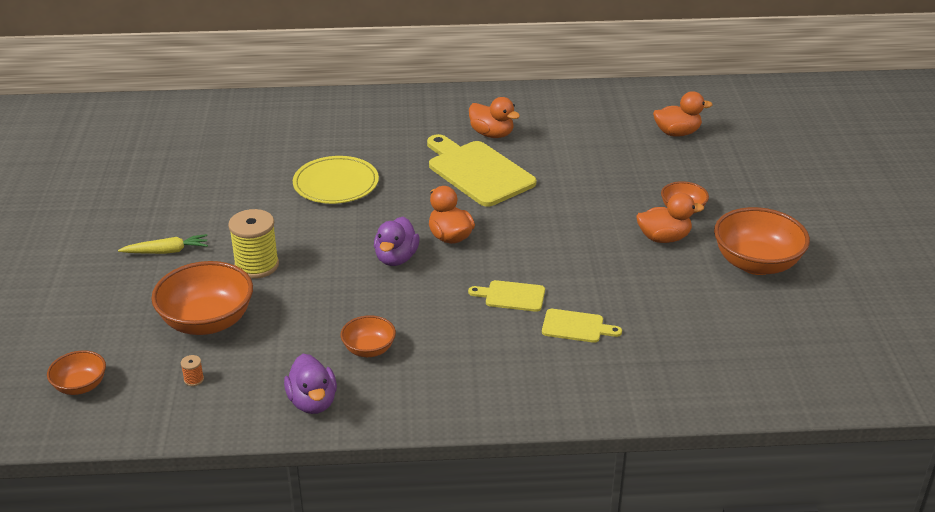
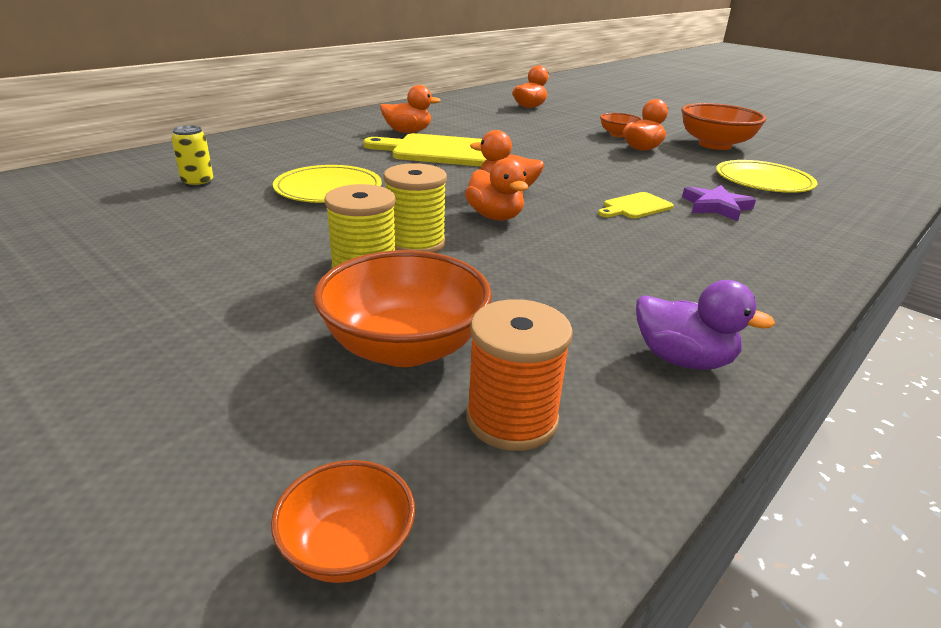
camera: 45 degrees left, 5 degrees down
(166, 251) = (212, 304): yellow carrot -> none
(194, 379) = (512, 419): orange spool -> orange spool, size x2.50
(270, 145) = (198, 183): none -> yellow can
(313, 258) = (415, 243): none -> yellow spool
(369, 349) = (623, 287): orange bowl -> none
(396, 258) = (495, 216): purple duck -> orange duck
(576, 326) = (716, 206): yellow cutting board -> purple star
(689, 324) = (763, 181): none -> yellow plate

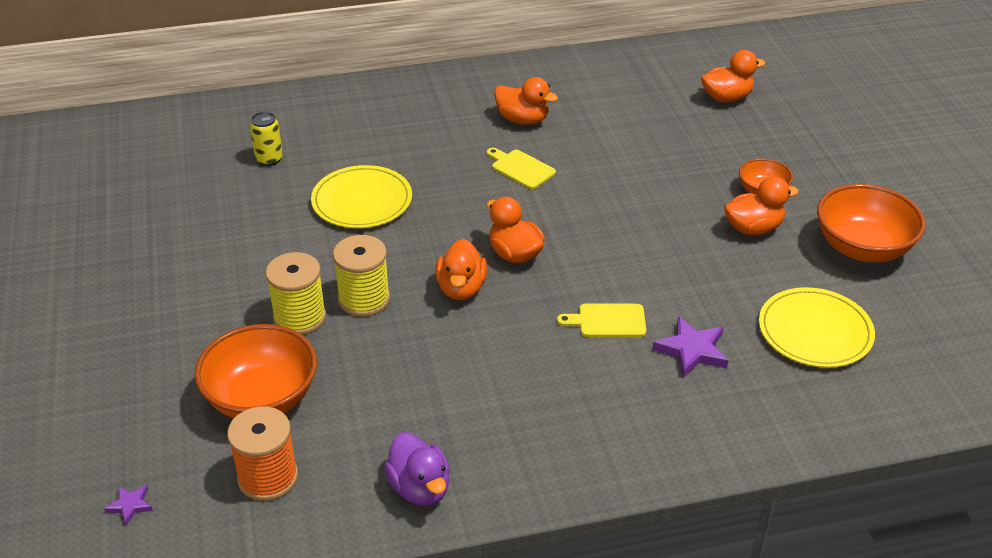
camera: 35 degrees right, 10 degrees up
(348, 547) = (130, 505): orange bowl -> purple star
(442, 151) = (520, 168): yellow cutting board -> yellow cutting board, size x0.49

